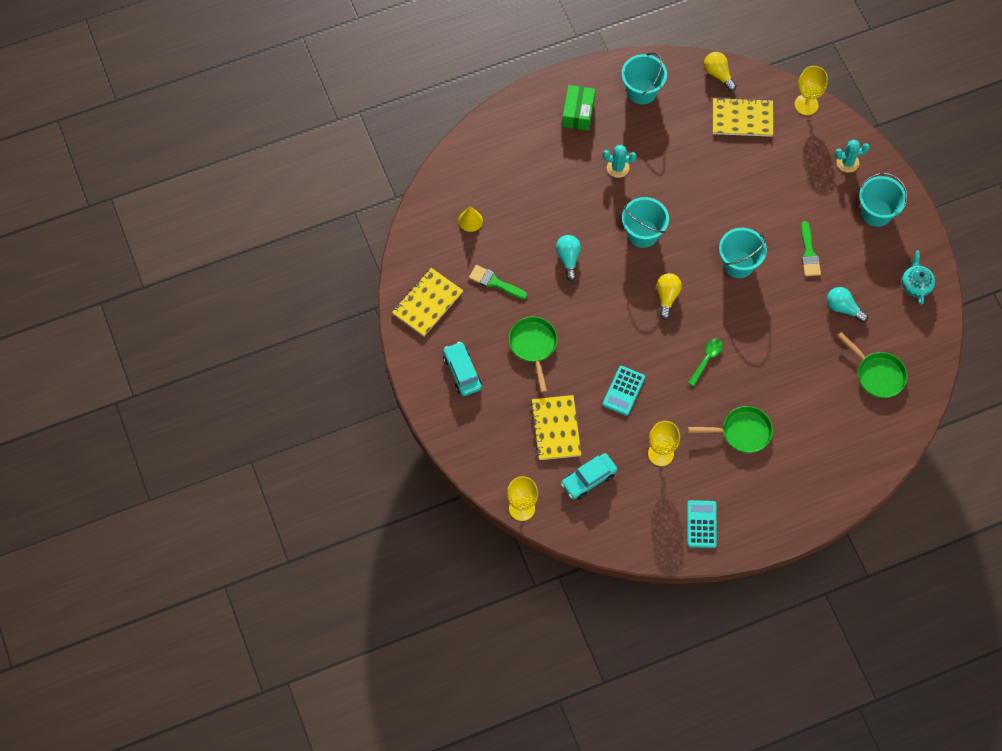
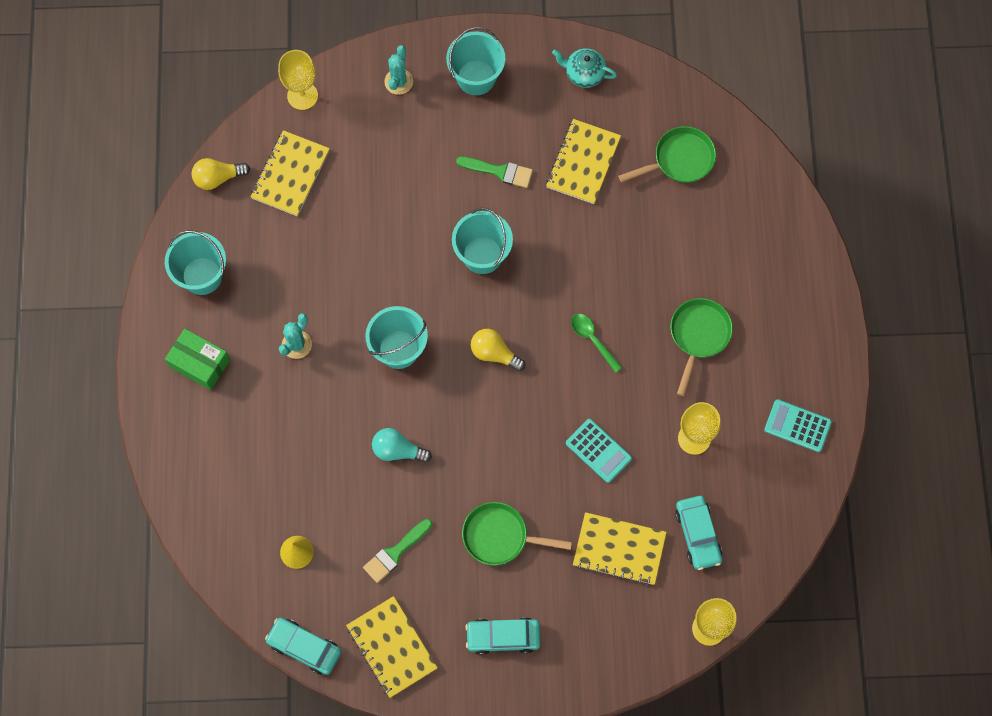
camera: 70 degrees left, 5 degrees up
(406, 249) = (304, 647): none -> turquoise car
(843, 308) = (583, 163): turquoise light bulb -> yellow notebook

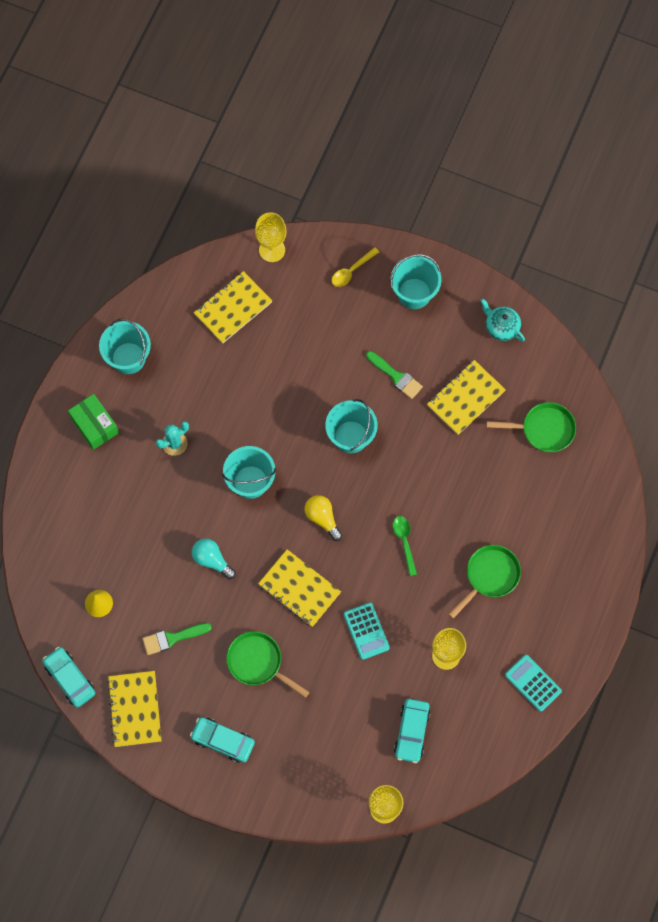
camera: 25 degrees right, 0 degrees up
(218, 178) = (176, 287): yellow light bulb -> none
(398, 82) = (352, 271): turquoise cactus -> yellow spoon
(619, 549) = (345, 715): yellow notebook -> yellow notebook (299, 589)

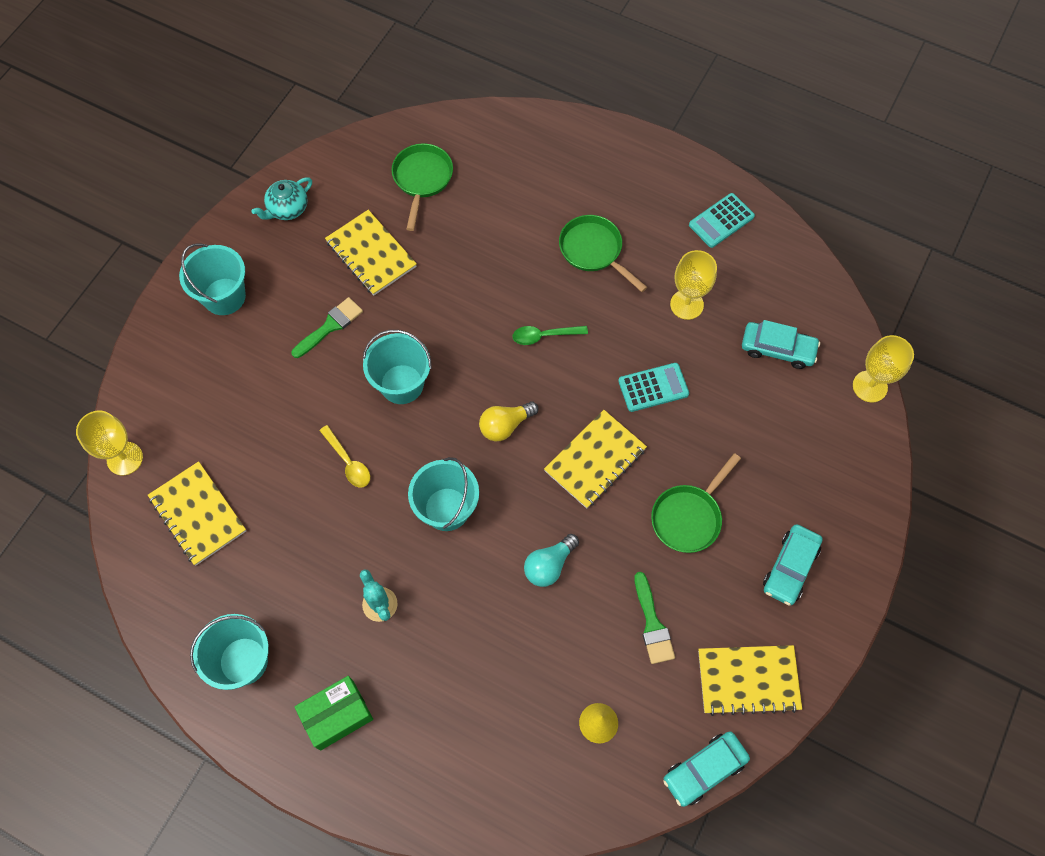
camera: 85 degrees left, 5 degrees down
(352, 271) = (177, 364): yellow spoon -> yellow spoon (348, 462)

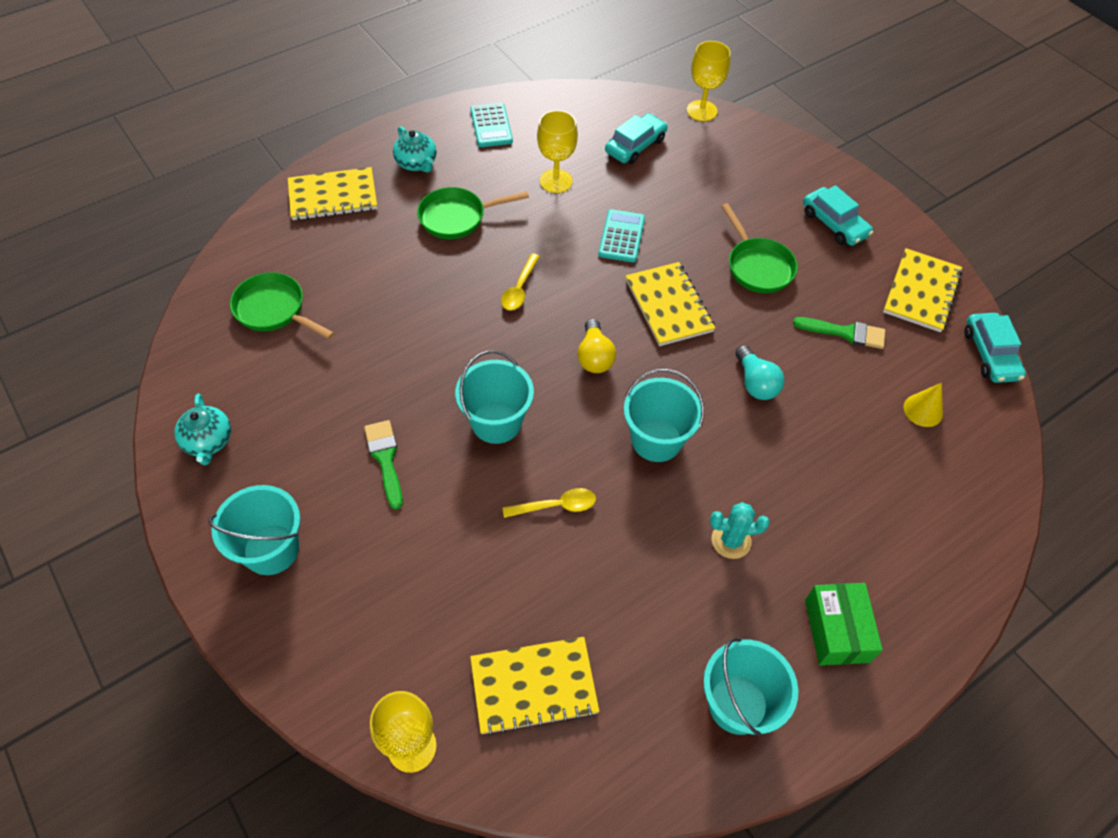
camera: 65 degrees left, 10 degrees down
(371, 254) = (326, 388): yellow notebook -> yellow notebook (333, 196)
(544, 336) = (519, 288): green spoon -> yellow spoon
(636, 189) = (416, 163): none -> turquoise teapot

